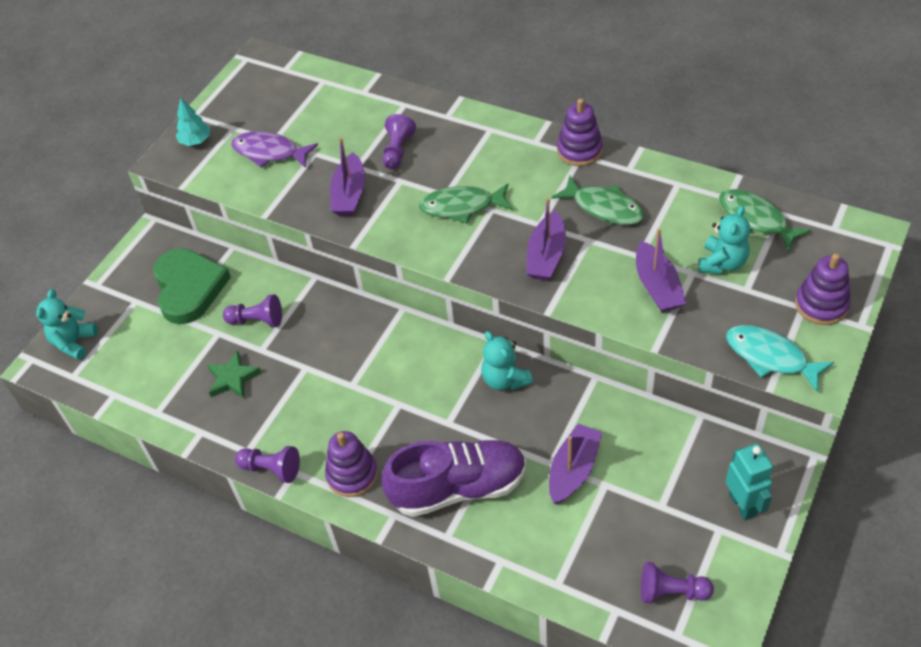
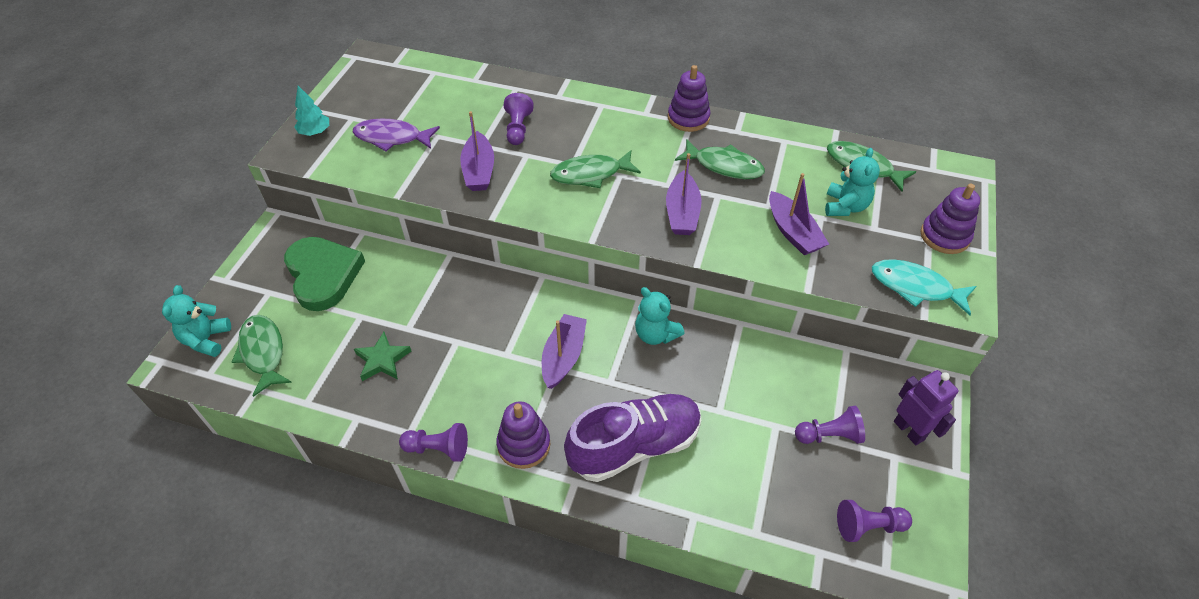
camera: 15 degrees left, 0 degrees up
(124, 360) = (263, 352): none -> green fish
(257, 320) = (398, 300): purple pawn -> purple pawn (829, 435)
(573, 470) = (742, 415): purple boat -> purple boat (563, 357)
(742, 505) = (909, 430): turquoise robot -> purple robot

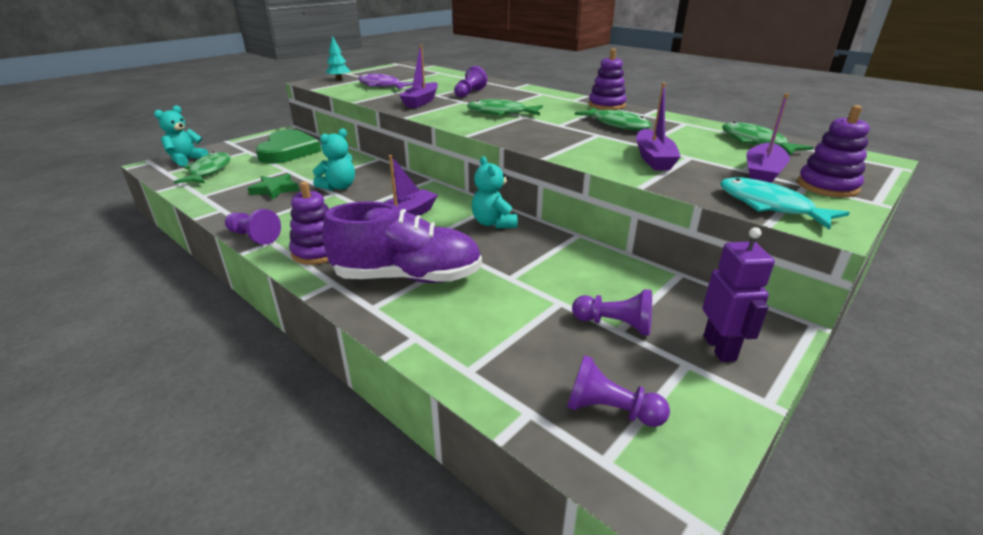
camera: 25 degrees right, 20 degrees down
(682, 212) = (557, 136): purple boat -> purple boat (762, 173)
(845, 206) = (720, 156): turquoise teddy bear -> turquoise teddy bear (339, 187)

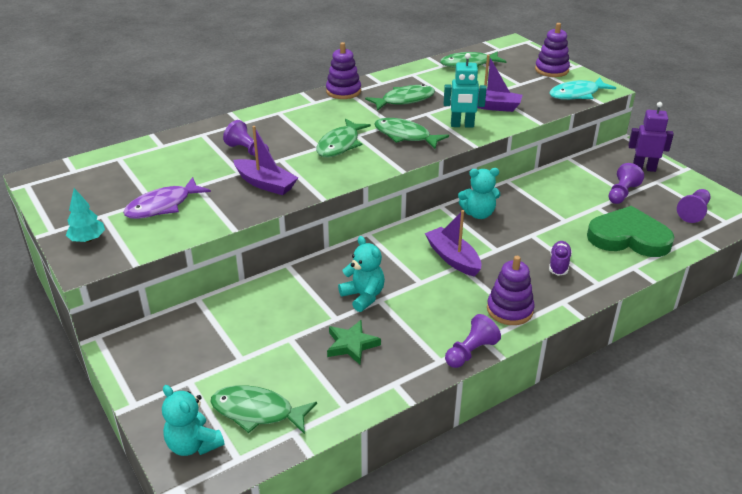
camera: 75 degrees left, 5 degrees up
(288, 151) = (215, 340): green heart -> green heart (628, 237)
(408, 277) = (559, 264): purple shoe -> purple shoe, size x0.43
(538, 131) = (405, 136): none -> green fish
(587, 149) = (462, 125): none -> turquoise robot
(762, 173) = (527, 80): purple boat -> none

